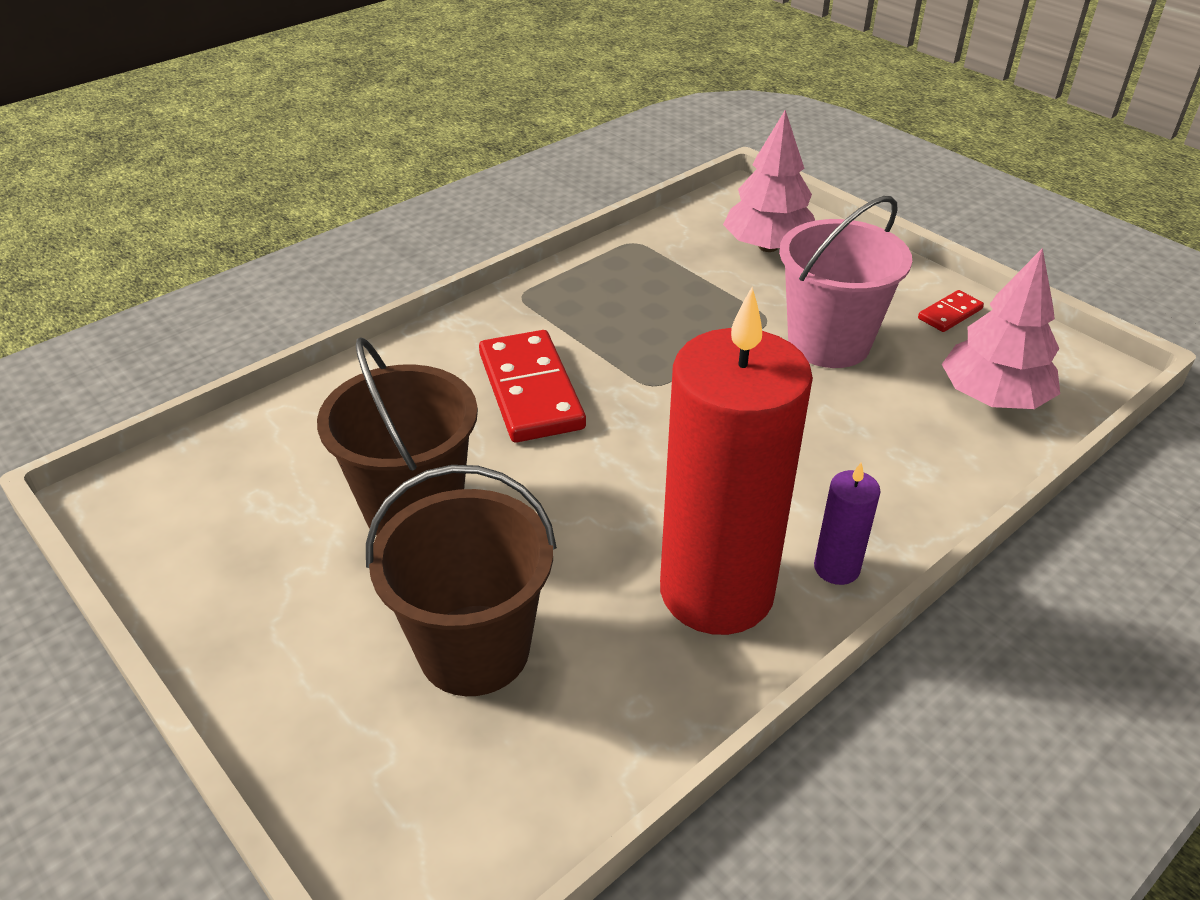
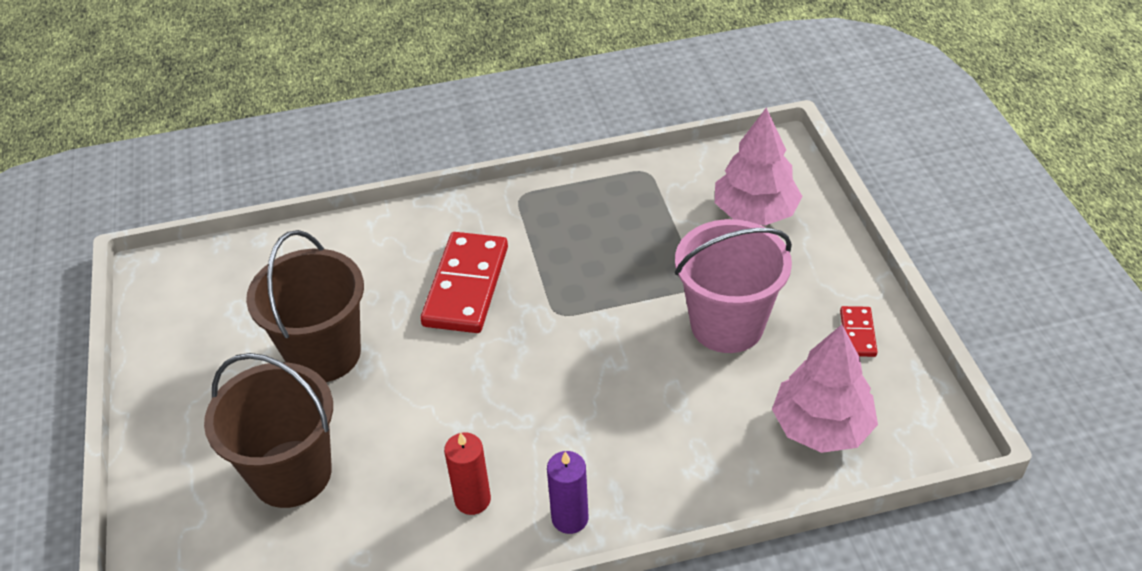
camera: 30 degrees right, 5 degrees up
(716, 591) = (472, 499): red candle -> red candle, size x0.41
(950, 314) = (858, 333): red domino -> red domino turned 75 degrees counterclockwise

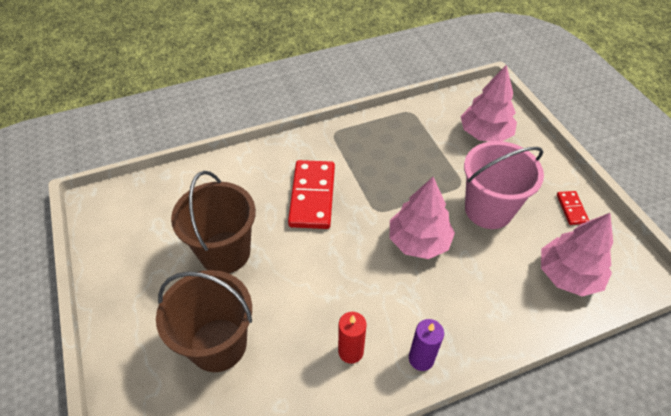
camera: 10 degrees left, 5 degrees up
(608, 361) = (419, 241): none -> pink tree

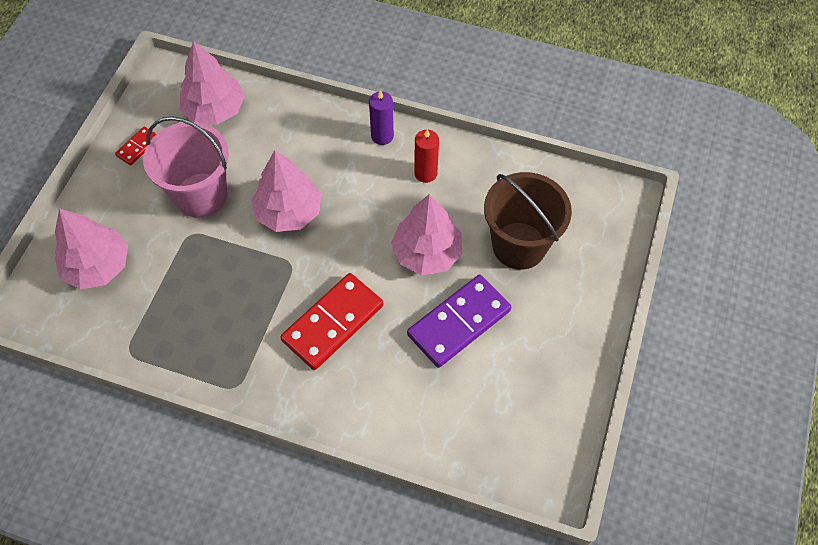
camera: 140 degrees left, 10 degrees up
(225, 252) = (459, 323): brown bucket -> purple domino
(290, 284) = (427, 253): none -> pink tree

